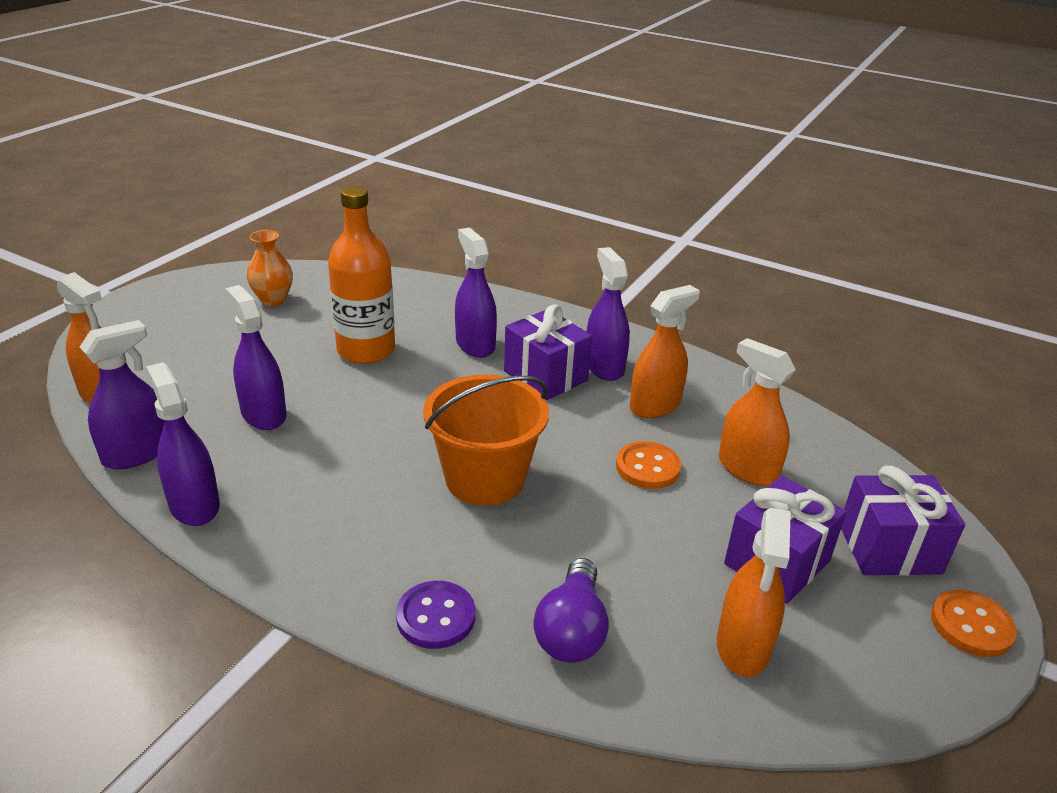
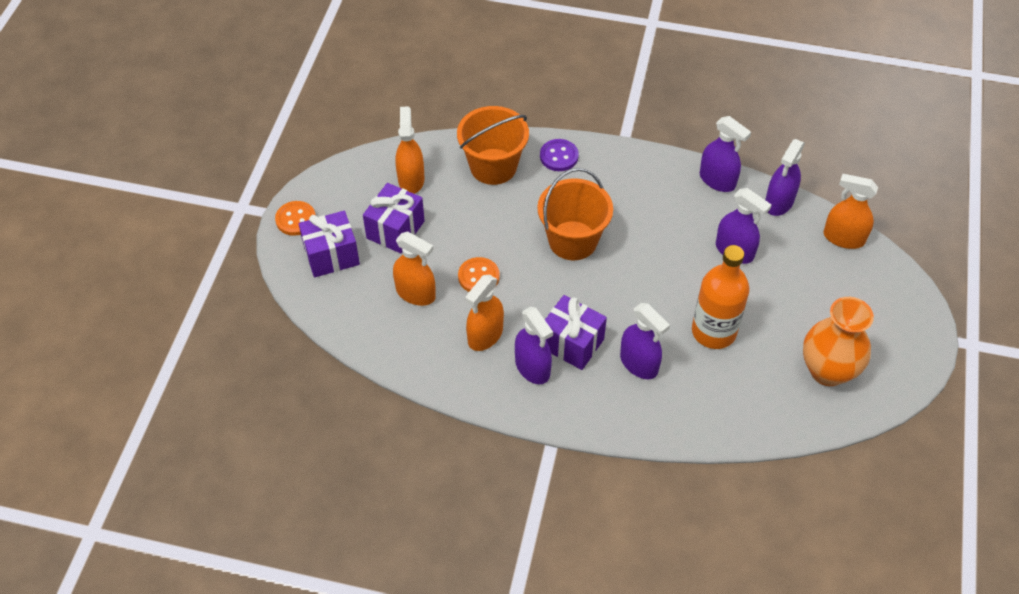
camera: 165 degrees right, 20 degrees up
(273, 299) = (827, 371): orange vase -> orange vase, size x1.69
(572, 630) = (493, 166): purple light bulb -> orange bucket

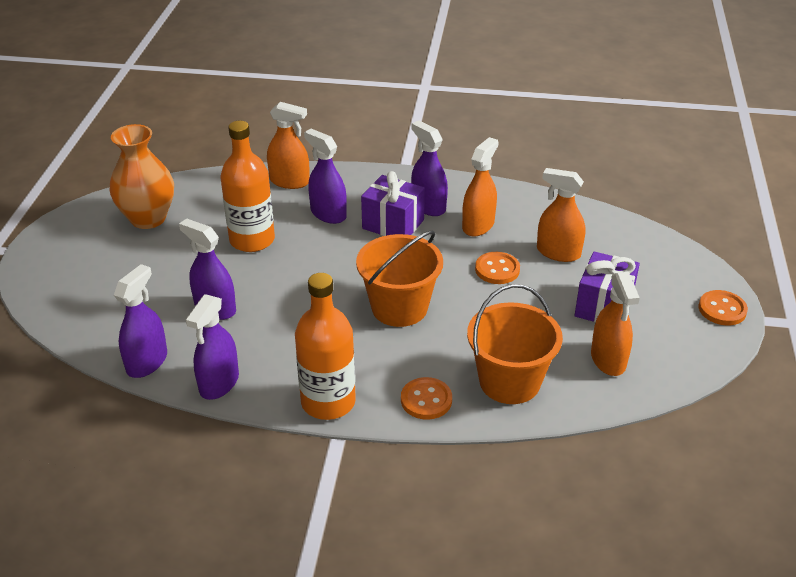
camera: 175 degrees right, 15 degrees down
(331, 255) = (662, 278): purple gift -> none
(559, 156) = (426, 400): purple button -> orange button
(632, 160) = (328, 402): none -> orange bottle
(717, 180) = (219, 383): purple spray bottle -> purple spray bottle turned 105 degrees counterclockwise
(843, 238) = (83, 328): orange spray bottle -> orange spray bottle (289, 181)

